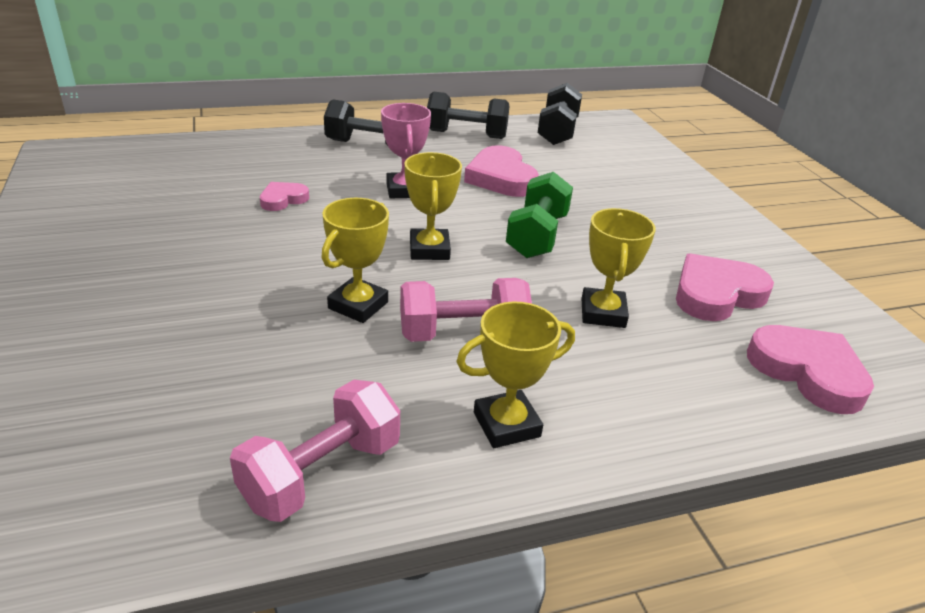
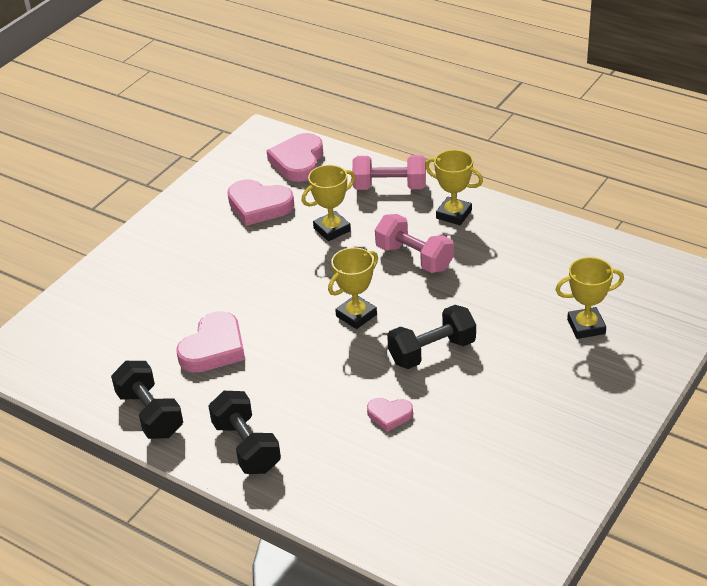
camera: 125 degrees left, 5 degrees up
(322, 473) = (546, 238): pink dumbbell -> pink dumbbell (390, 187)
(358, 305) = (443, 301): yellow trophy -> yellow trophy (586, 326)
(404, 190) = (297, 375): pink trophy -> none
(537, 236) = (280, 289): green dumbbell -> none
(557, 131) = (75, 373): black dumbbell -> black dumbbell (432, 351)

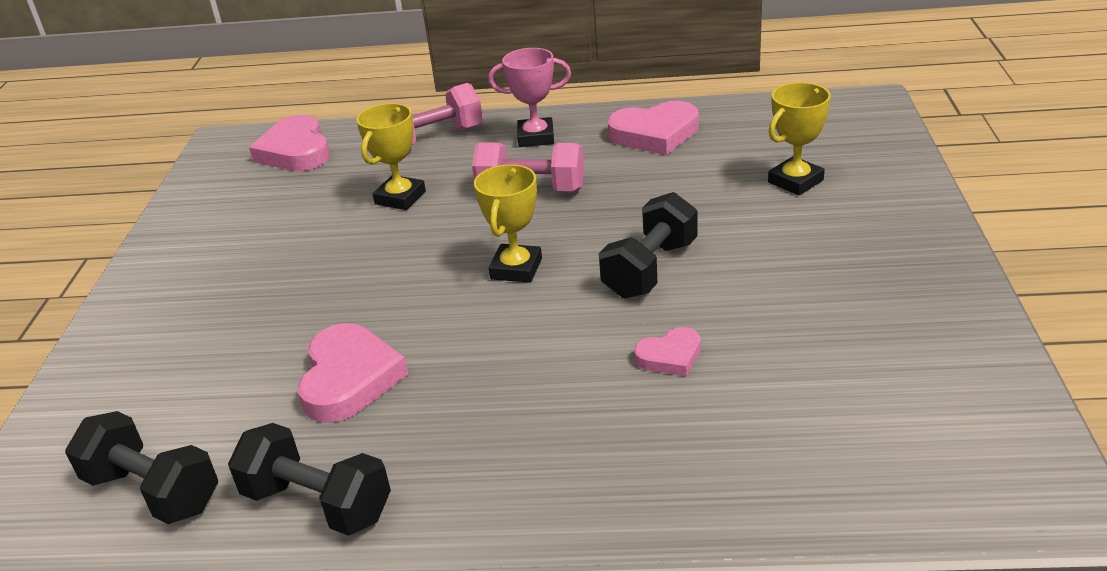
camera: 30 degrees left, 5 degrees down
(246, 447) = (509, 480): black dumbbell -> black dumbbell (153, 491)
(259, 206) = (281, 207): pink heart -> pink heart (655, 134)
(454, 214) = (536, 137): yellow trophy -> pink trophy

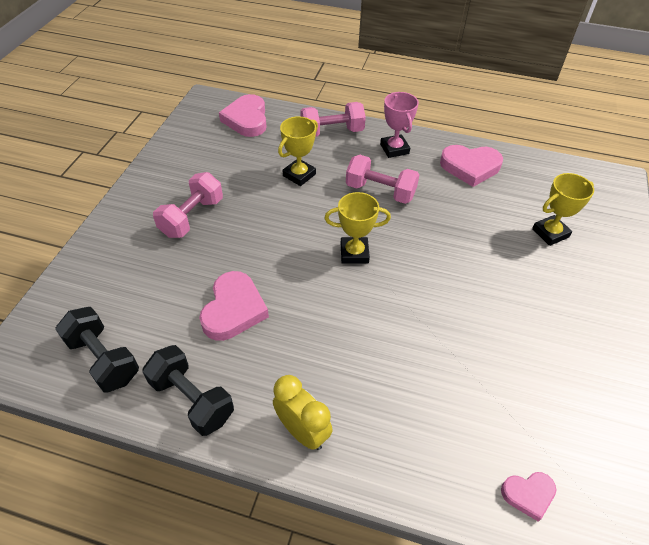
camera: 10 degrees right, 15 degrees up
(245, 284) = (192, 217): none -> pink dumbbell
(507, 496) = (302, 431): none -> yellow clock
(516, 269) = (354, 253): yellow trophy -> yellow trophy turned 60 degrees clockwise
(536, 137) = (394, 149): pink trophy -> pink trophy turned 60 degrees clockwise
(650, 269) = (437, 278): black dumbbell -> none
(670, 356) = (430, 353): pink heart -> pink heart (528, 494)

